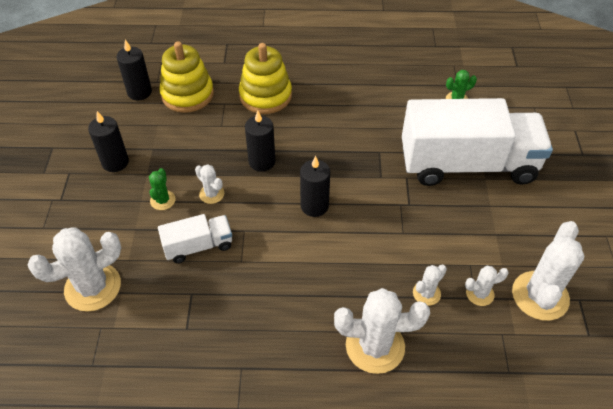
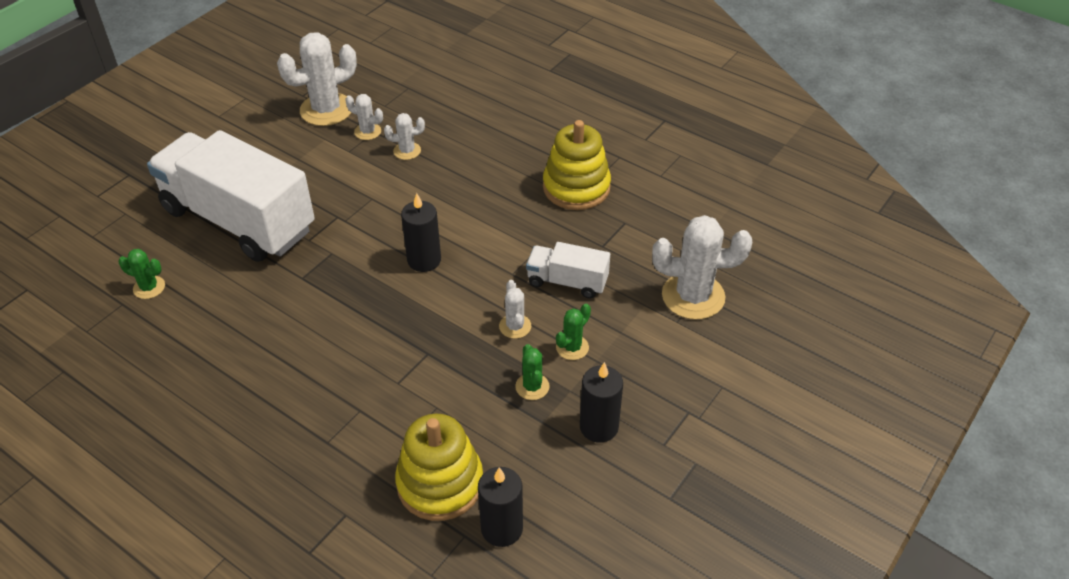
camera: 145 degrees left, 5 degrees down
(172, 164) = (532, 386): none -> green cactus
(262, 162) = (431, 333): black candle -> none
(265, 96) = (345, 420): yellow stacking toy -> yellow stacking toy (576, 187)
(375, 346) = (484, 141): white cactus -> none

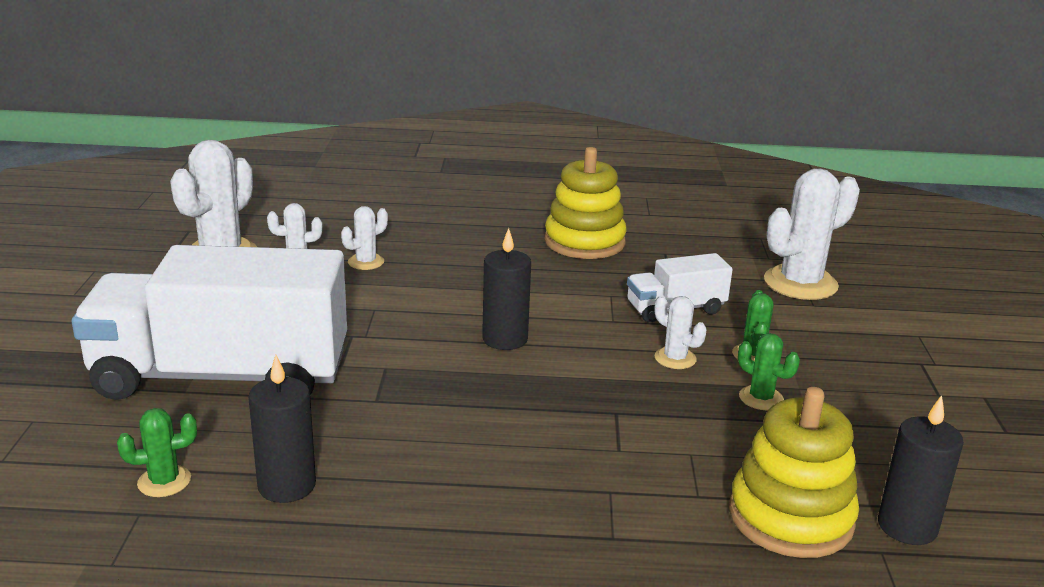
camera: 35 degrees left, 20 degrees down
(599, 427) = (867, 404): black candle -> black candle (287, 486)

